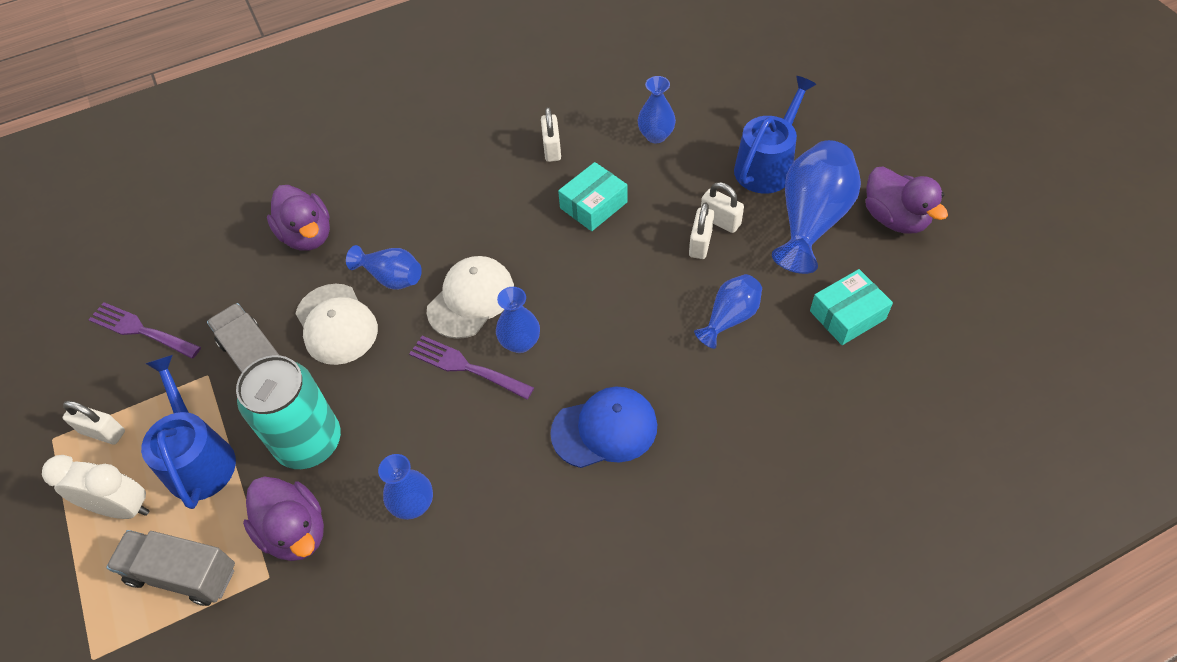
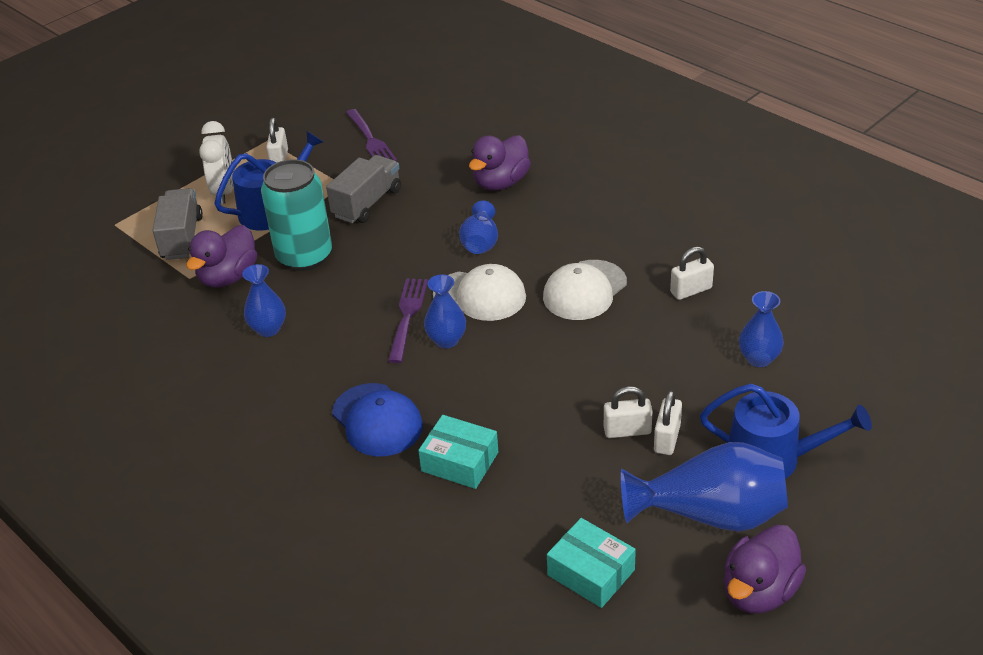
camera: 70 degrees right, 15 degrees down
(141, 330) = (370, 140): purple fork -> purple fork turned 150 degrees clockwise
(336, 324) = (418, 230): white cap -> white cap (584, 290)
(593, 205) = (634, 340): turquoise box -> turquoise box (460, 462)
(730, 318) = (541, 476): blue vase -> none

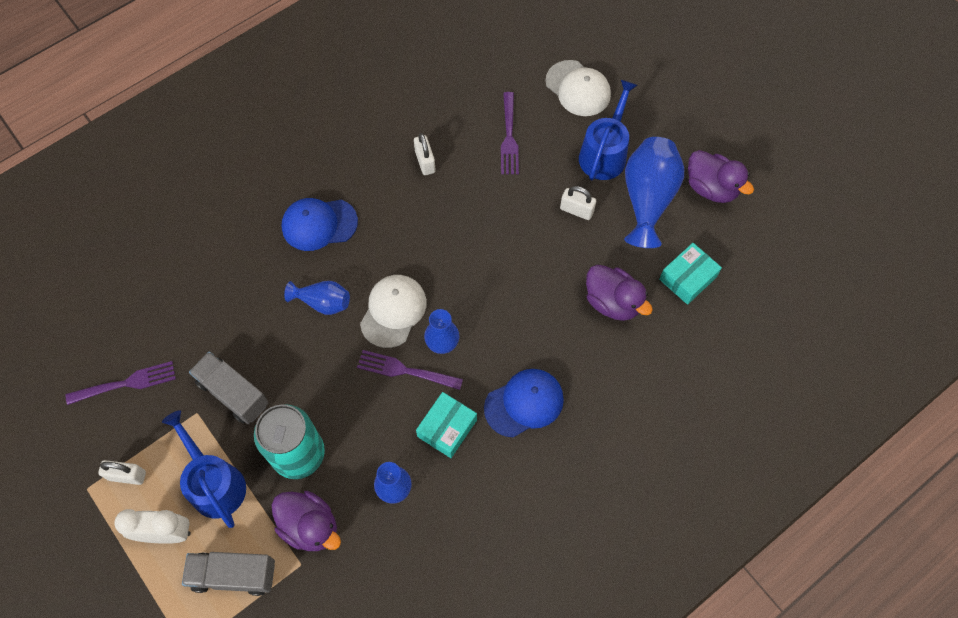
camera: 85 degrees left, 25 degrees up
(460, 462) = (577, 347): turquoise box -> turquoise box (447, 428)
(501, 183) = (240, 275): purple duck -> purple duck (612, 302)
(577, 224) = (319, 224): none -> blue cap
(584, 290) = (406, 233): white cap -> white cap (578, 88)
(627, 430) = (565, 233): white padlock -> none
(759, 359) = (509, 137): blue vase -> purple fork

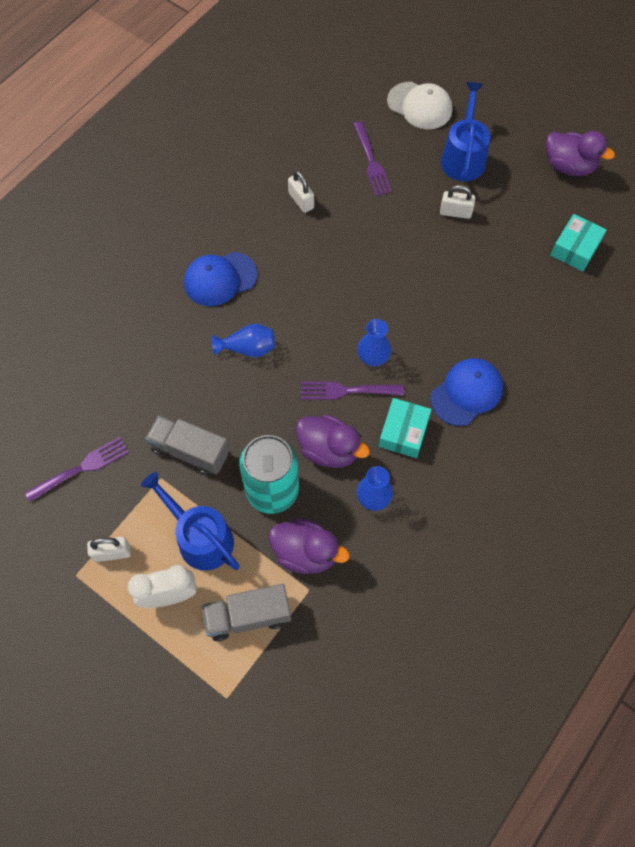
camera: 15 degrees left, 0 degrees up
(393, 311) = (317, 340): white cap -> none
(612, 302) = (515, 285): purple duck -> purple duck (329, 450)
(647, 199) = (516, 189): blue vase -> none

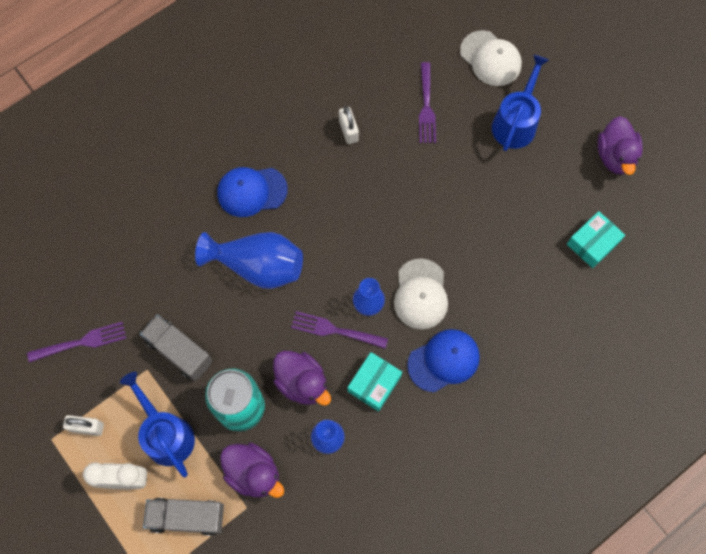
camera: 15 degrees right, 5 degrees up
(248, 348) = (258, 266): blue vase -> blue vase, size x1.78
(422, 335) = (420, 294): none -> white cap
(455, 212) = (490, 178): white padlock -> none
(569, 166) = (615, 156): purple duck -> purple duck turned 45 degrees clockwise

